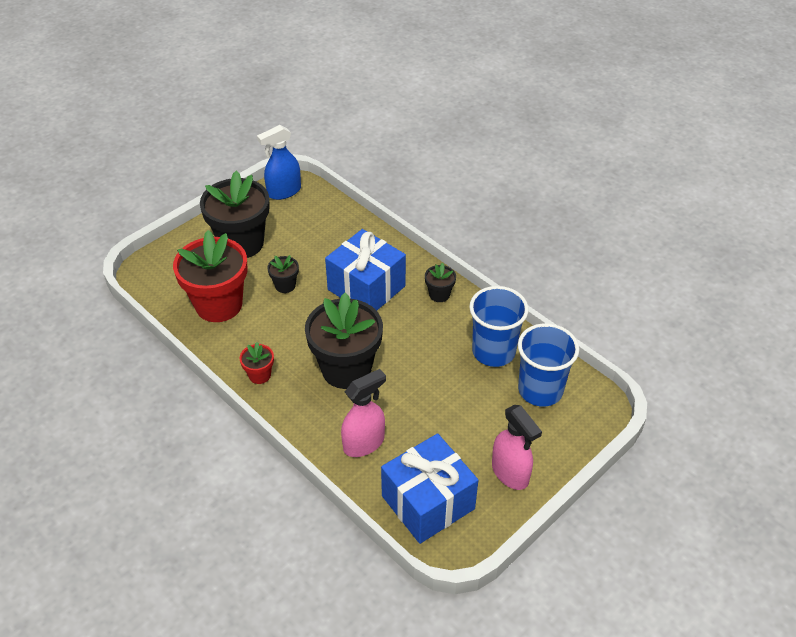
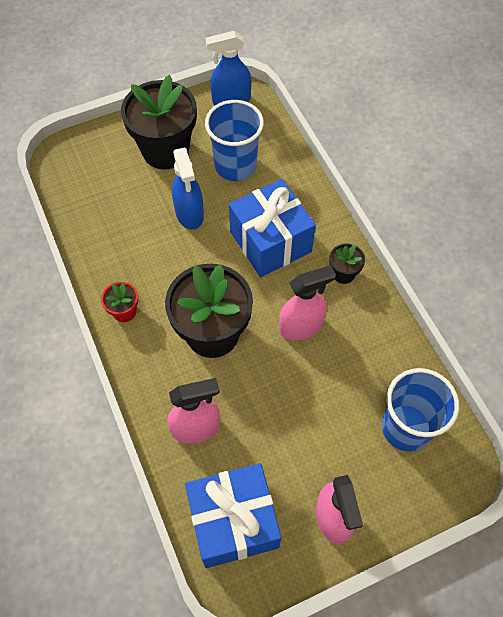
camera: 20 degrees right, 15 degrees up
(219, 305) = (116, 216): red flower pot -> none
(285, 285) = (189, 214): black flower pot -> blue spray bottle
(421, 342) = (301, 326): none -> pink spray bottle
(493, 351) = (374, 362): blue cup -> blue cup (235, 165)

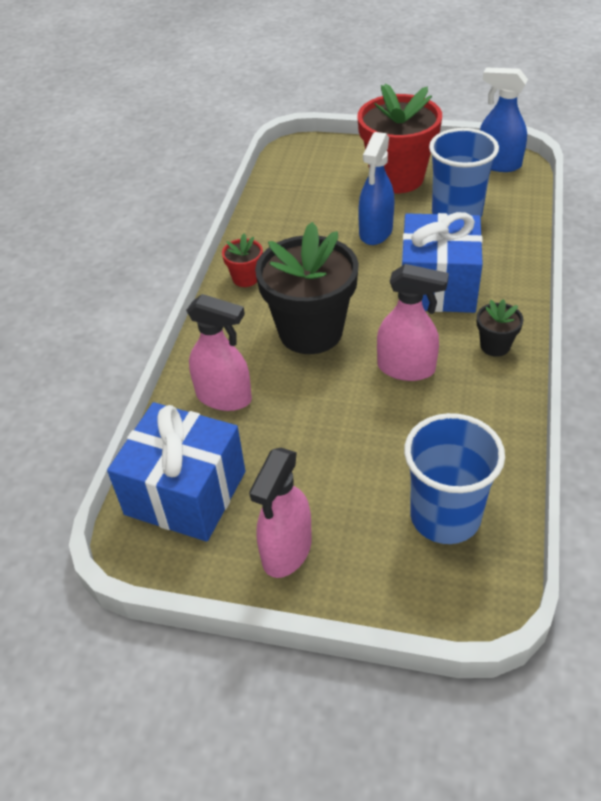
camera: 40 degrees right, 15 degrees down
(165, 150) = (397, 178): black flower pot -> red flower pot

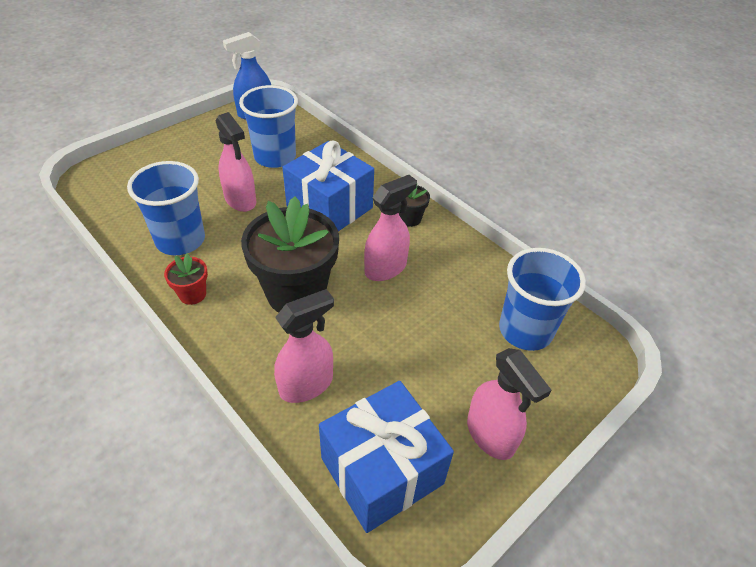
camera: 60 degrees left, 0 degrees up
(291, 234) = (180, 240): none -> blue cup
(375, 232) = (240, 200): blue spray bottle -> pink spray bottle
(397, 178) = (201, 157): red flower pot -> none

